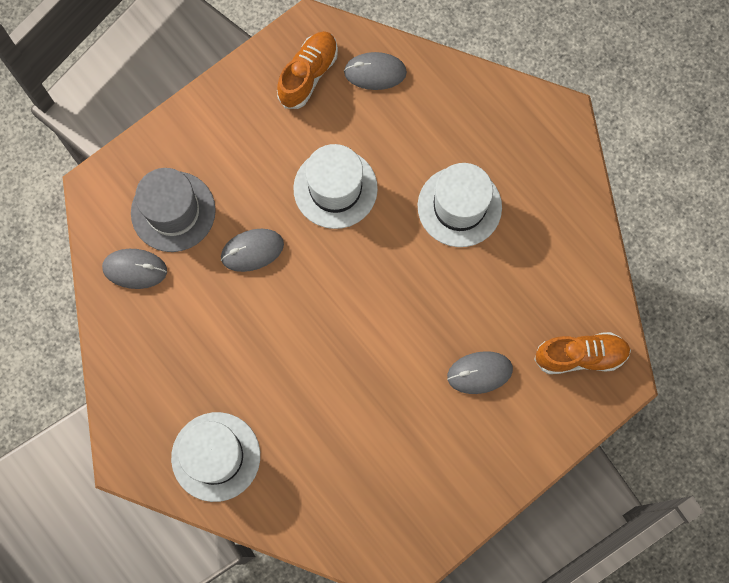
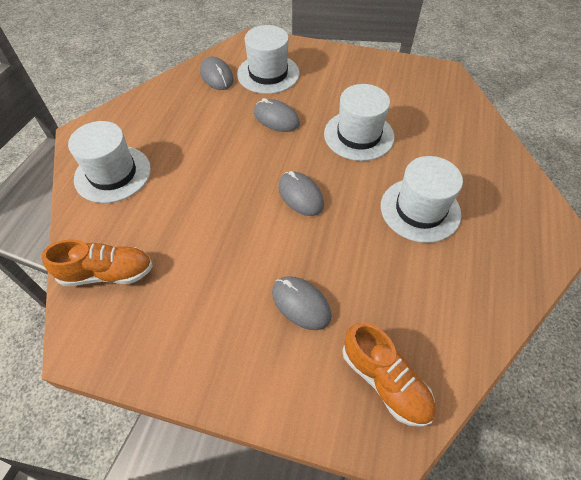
camera: 55 degrees right, 20 degrees down
(173, 211) = (268, 74): grey hat -> white hat
(308, 75) = (416, 85): orange shoe -> orange shoe (107, 273)
(375, 72) = (456, 113): grey mouse -> grey mouse (300, 195)

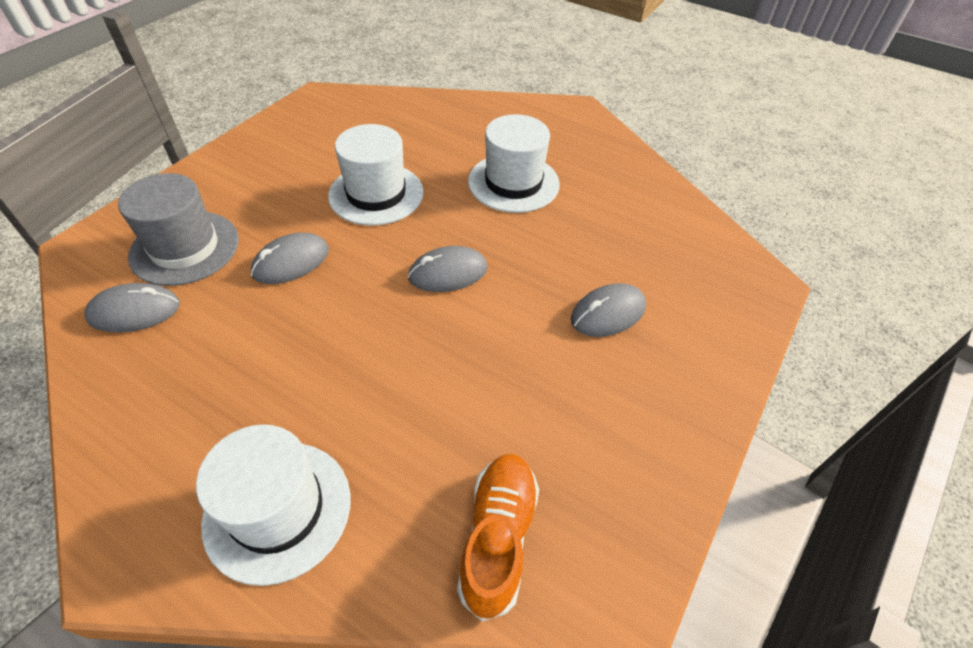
camera: 75 degrees left, 5 degrees down
(268, 74) = (185, 248): white hat -> grey hat
(385, 381) = (708, 272): orange shoe -> none

